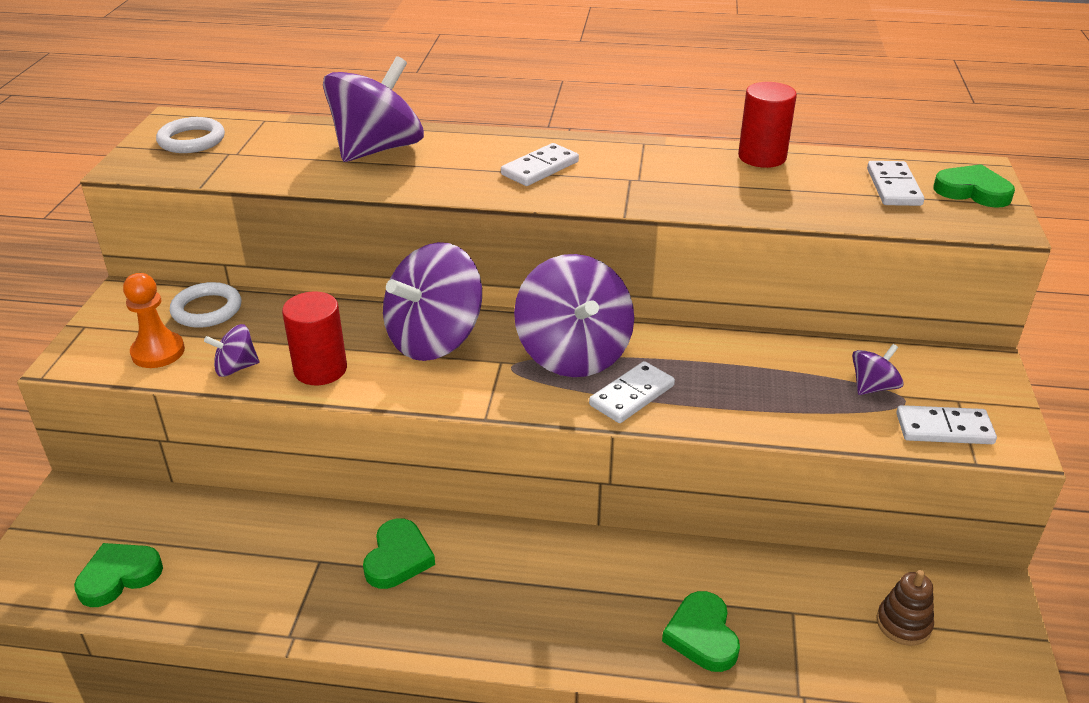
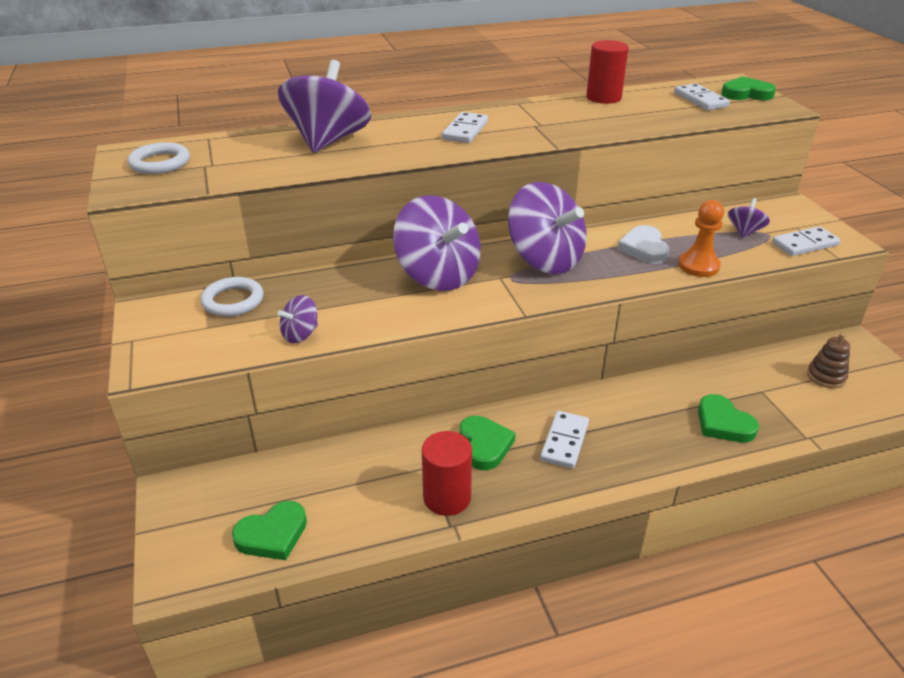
camera: 25 degrees left, 0 degrees up
(119, 576) = (272, 535): green heart -> green heart turned 150 degrees counterclockwise
(158, 352) = (221, 341): orange pawn -> orange pawn (698, 266)
(320, 369) = (371, 317): red cylinder -> red cylinder (447, 497)
(434, 339) = (438, 275): purple spinning top -> purple spinning top turned 60 degrees counterclockwise
(631, 395) = (608, 275): white domino -> white domino (564, 441)
(711, 373) = (644, 248): none -> white heart

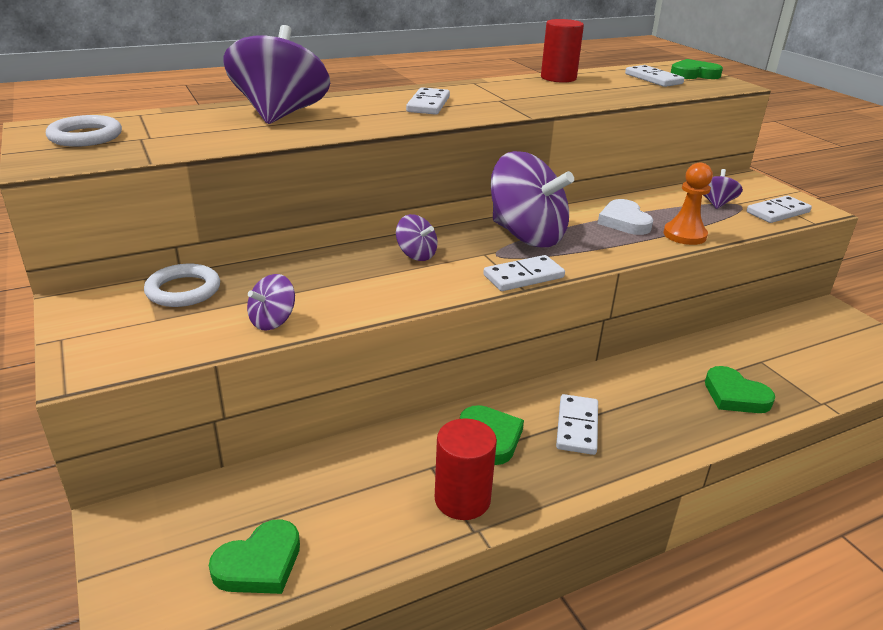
camera: 10 degrees left, 5 degrees down
(438, 275) = (416, 255): purple spinning top -> purple spinning top, size x0.46
(528, 303) = (523, 276): none -> white domino
(826, 376) = (817, 343): brown stacking toy -> none

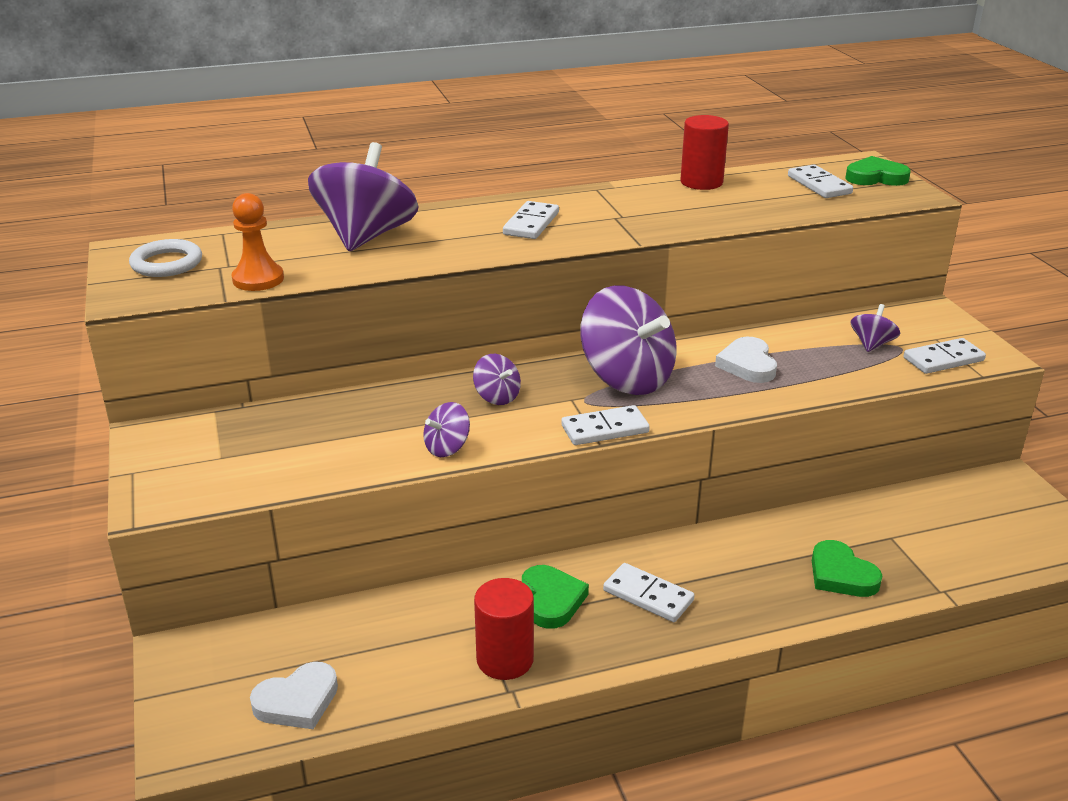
camera: 10 degrees right, 0 degrees up
(183, 290) = (251, 426): white ring -> none
(259, 563) = (297, 701): green heart -> white heart
(273, 321) = (332, 466): purple spinning top -> purple spinning top (447, 448)
(577, 427) = (648, 596): white domino -> white domino turned 75 degrees counterclockwise
(684, 235) = (812, 385): orange pawn -> orange pawn (258, 279)

